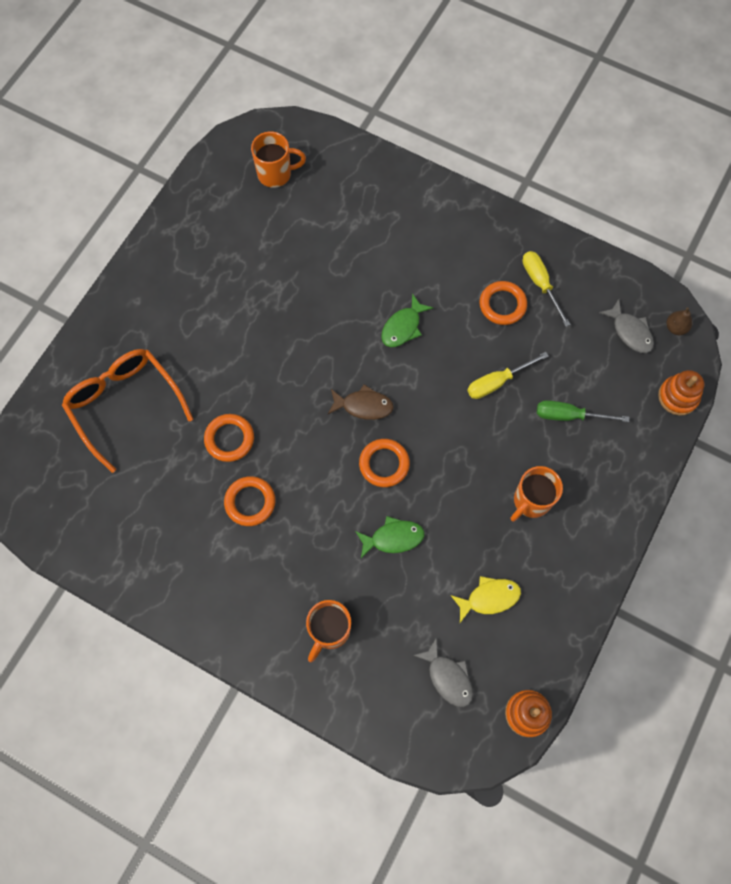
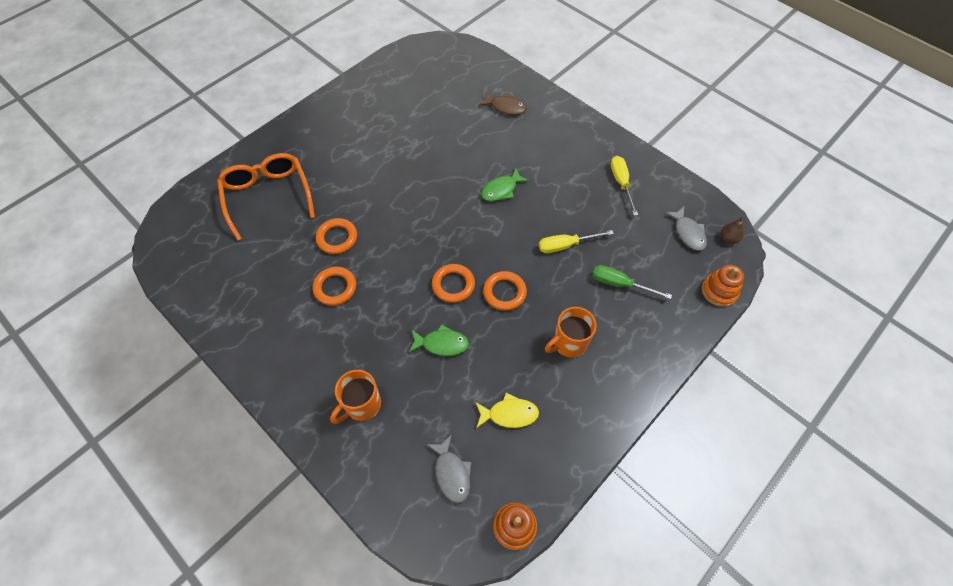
camera: 15 degrees right, 10 degrees down
(276, 174) = (439, 71): orange mug -> none
(363, 406) = (451, 238): brown fish -> brown fish (505, 107)
(502, 305) = (586, 191): orange ring -> orange ring (504, 292)

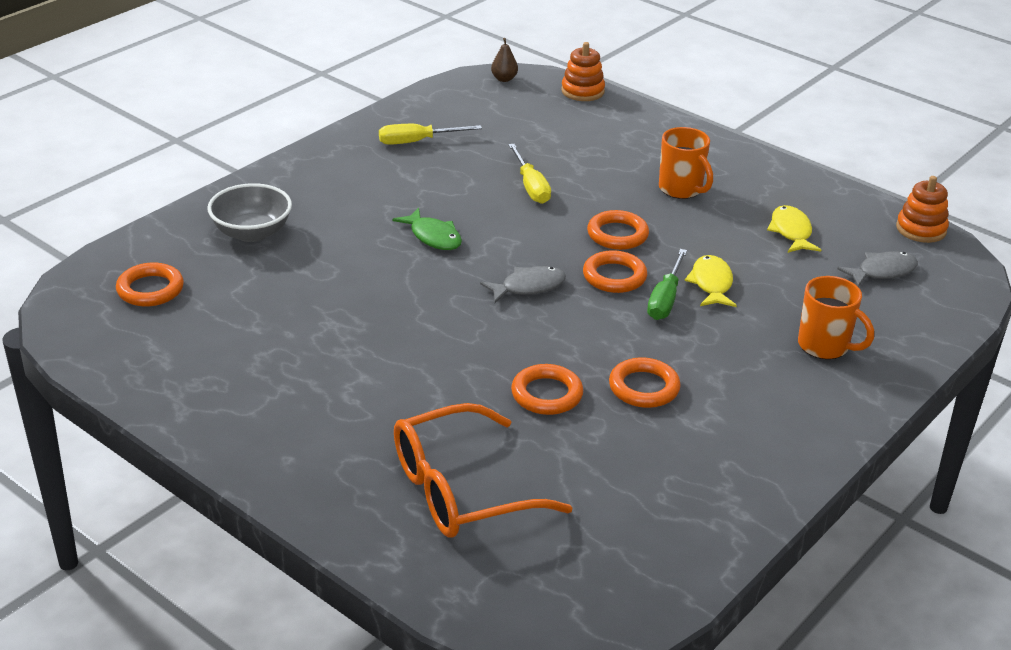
camera: 95 degrees left, 25 degrees down
(442, 344) = (711, 284): green fish -> yellow fish
(451, 72) = (150, 289): none -> orange ring
(505, 107) = (252, 233): brown fish -> grey bowl
(620, 284) = (586, 151): green screwdriver -> green screwdriver (665, 299)
(688, 233) = (498, 102): grey fish -> grey fish (528, 287)

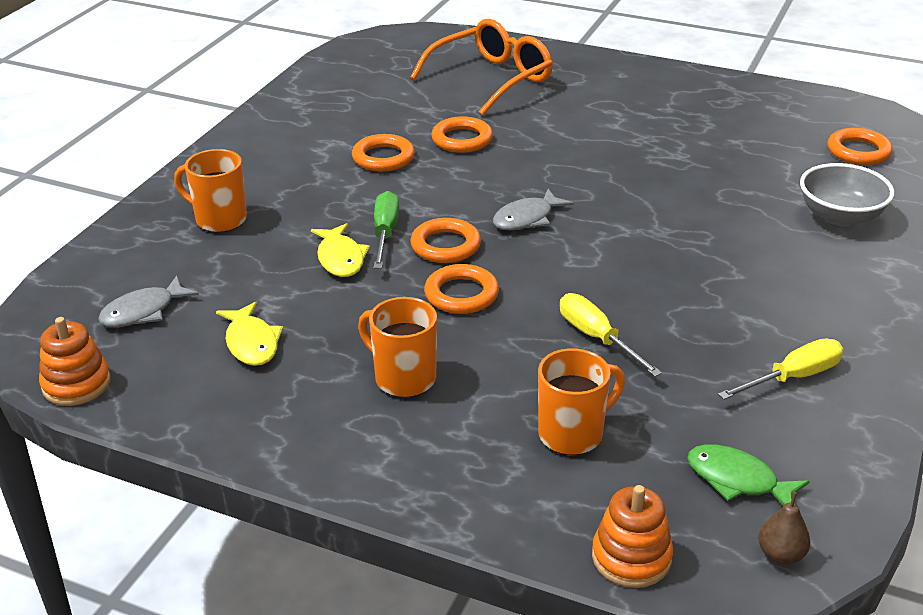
camera: 165 degrees right, 0 degrees up
(433, 237) = (659, 250): green fish -> green fish (737, 480)
(582, 142) = (573, 434): none -> orange mug

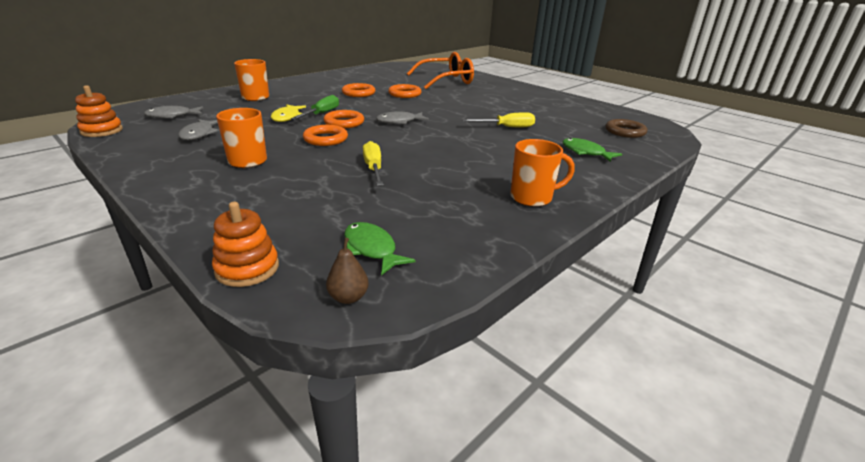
camera: 20 degrees right, 5 degrees down
(251, 343) = (199, 134): yellow fish -> grey fish
(573, 434) = (301, 202): orange mug -> orange mug (532, 198)
(793, 377) = (473, 210): yellow screwdriver -> yellow screwdriver (507, 127)
(840, 216) = (585, 152): grey bowl -> green fish
(858, 151) = (625, 132): orange ring -> brown ring

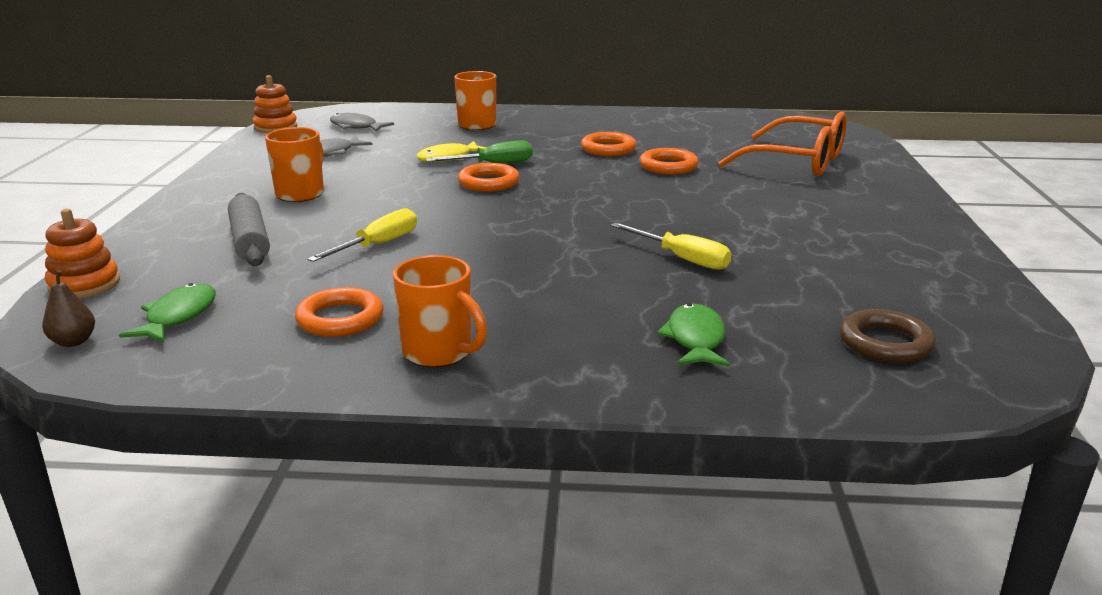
camera: 50 degrees right, 5 degrees down
(292, 195) = (250, 241): none -> grey rolling pin
(325, 139) = (420, 195): orange ring -> orange ring (340, 319)
(399, 121) = (554, 201): grey fish -> none

